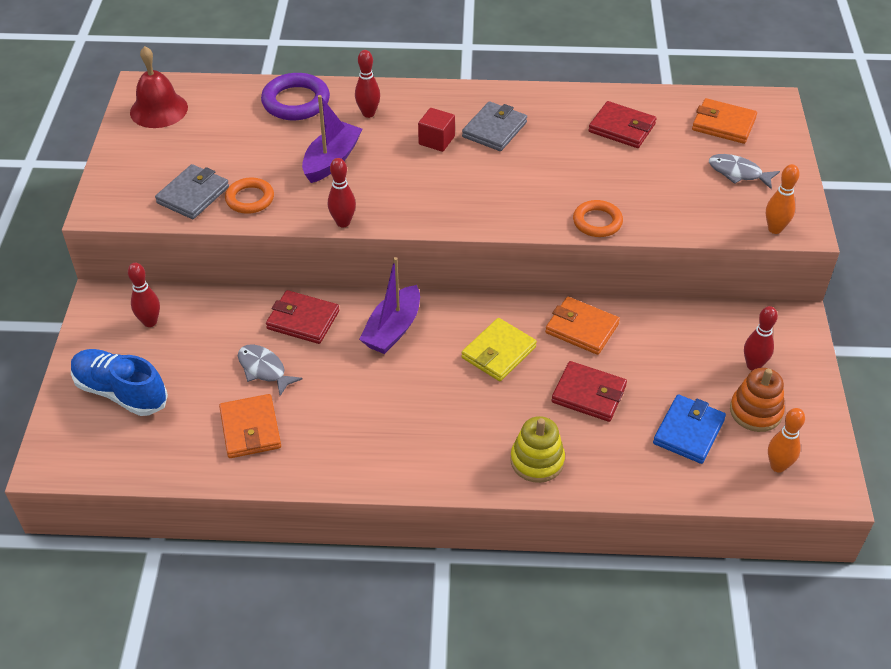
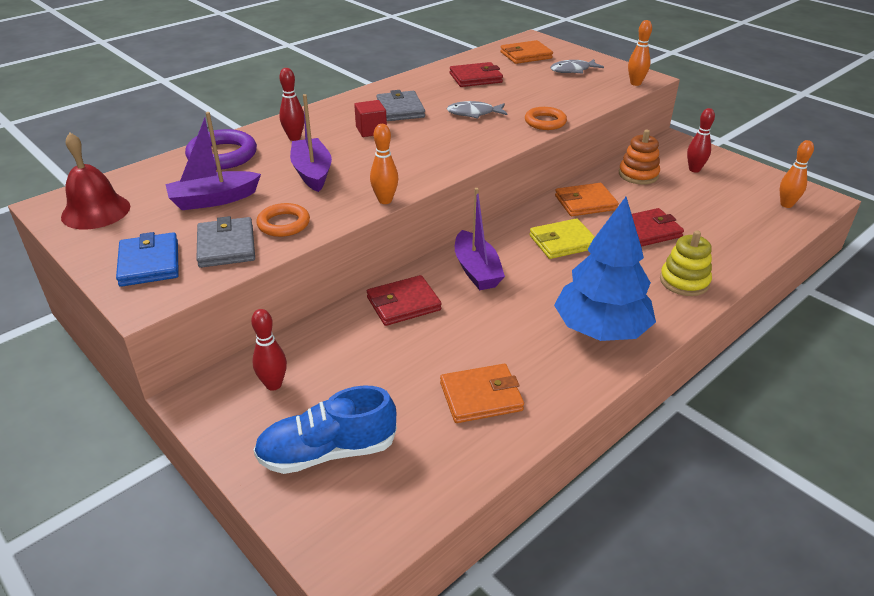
camera: 45 degrees left, 10 degrees down
(237, 145) = (214, 199): none -> purple boat
(250, 429) = (481, 397): orange wallet -> orange wallet turned 45 degrees counterclockwise
(264, 369) = (426, 352): grey fish -> grey fish (473, 113)
(343, 222) = (385, 200): red bowling pin -> orange bowling pin
(403, 447) = (601, 330): none -> blue tree
(498, 352) = (562, 242): yellow wallet -> yellow wallet turned 75 degrees clockwise
(688, 431) = (724, 216): blue wallet -> blue wallet (149, 263)
(755, 411) = (733, 188): orange stacking toy -> orange stacking toy (638, 175)

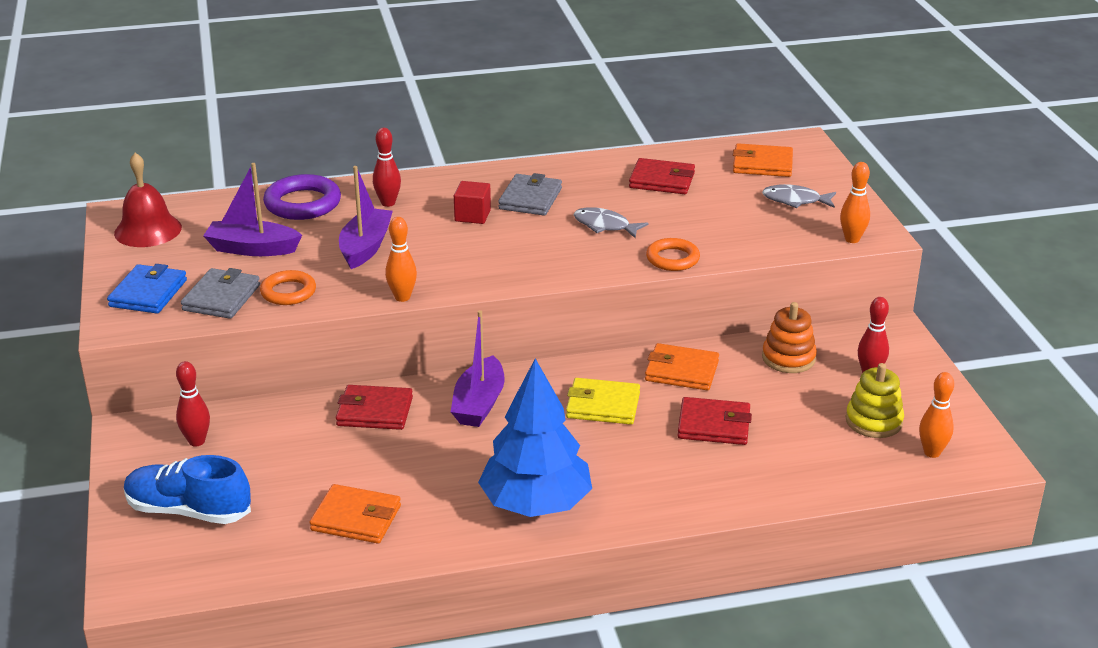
camera: 30 degrees right, 5 degrees down
(684, 281) = (685, 491): yellow stacking toy -> yellow stacking toy (874, 421)

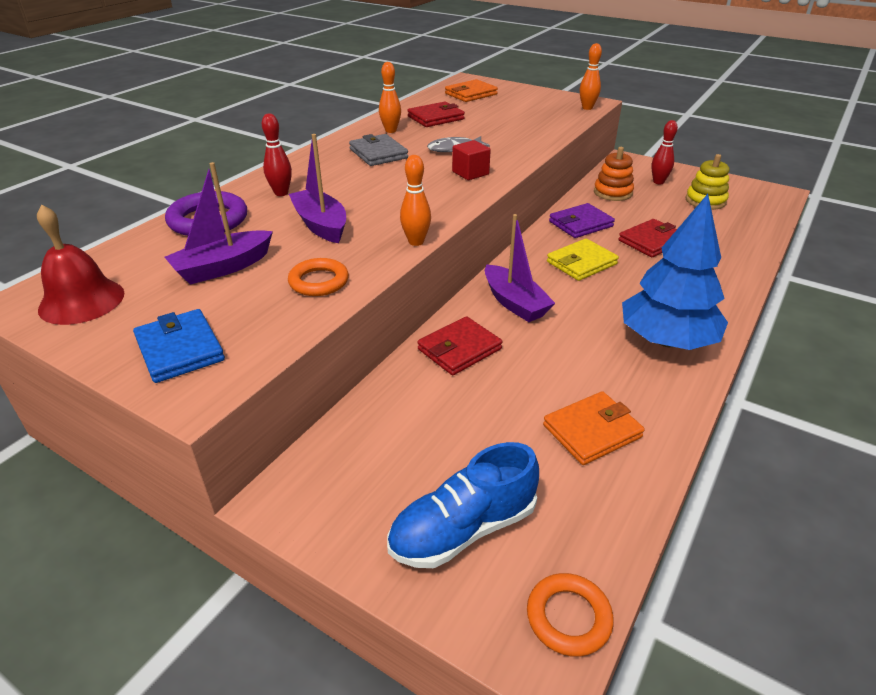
camera: 45 degrees left, 5 degrees up
(196, 441) = (362, 464): red bowling pin -> none
(221, 298) = (265, 315): grey wallet -> none
(472, 215) = (360, 176): red cube -> red cube (470, 173)
(672, 259) = (528, 149): orange ring -> orange ring (568, 617)
(681, 371) = (580, 224): orange wallet -> purple wallet
(795, 200) = (523, 102): grey fish -> none
(932, 452) = (754, 201): orange bowling pin -> orange bowling pin (390, 131)

